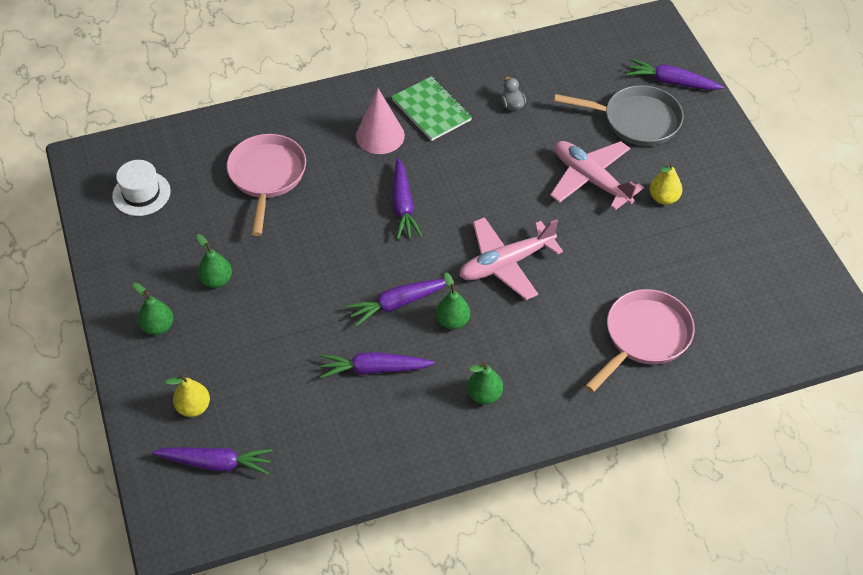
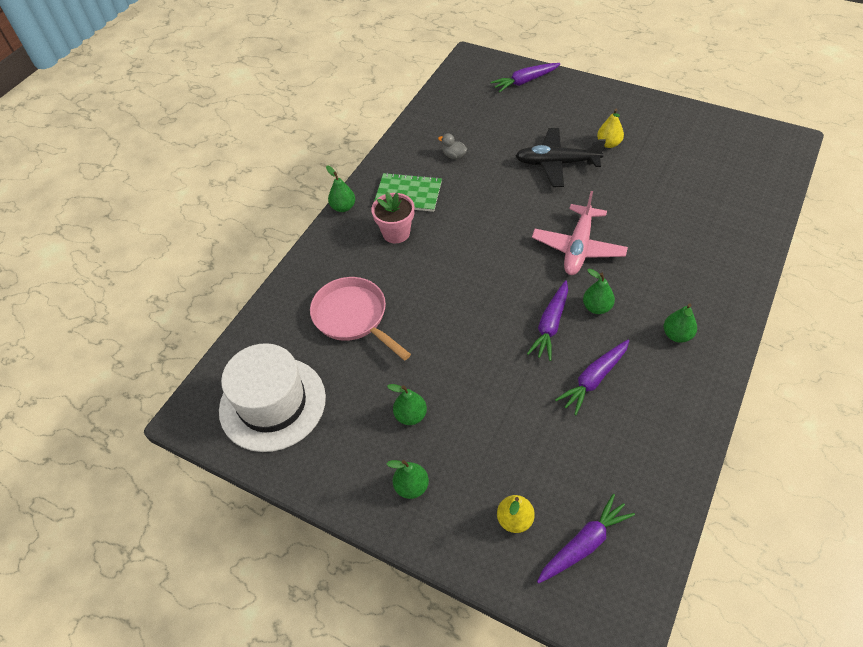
camera: 40 degrees left, 0 degrees up
(141, 193) = (272, 403): white hat -> white hat, size x1.82
(367, 82) = (343, 207): none -> green pear
(380, 135) = (396, 233): pink cone -> pink flower pot
(403, 205) = (469, 263): purple carrot -> none
(591, 179) = (556, 163): pink plane -> black plane
(636, 120) = (535, 114): grey pan -> none
(644, 337) = (707, 225): pink pan -> none

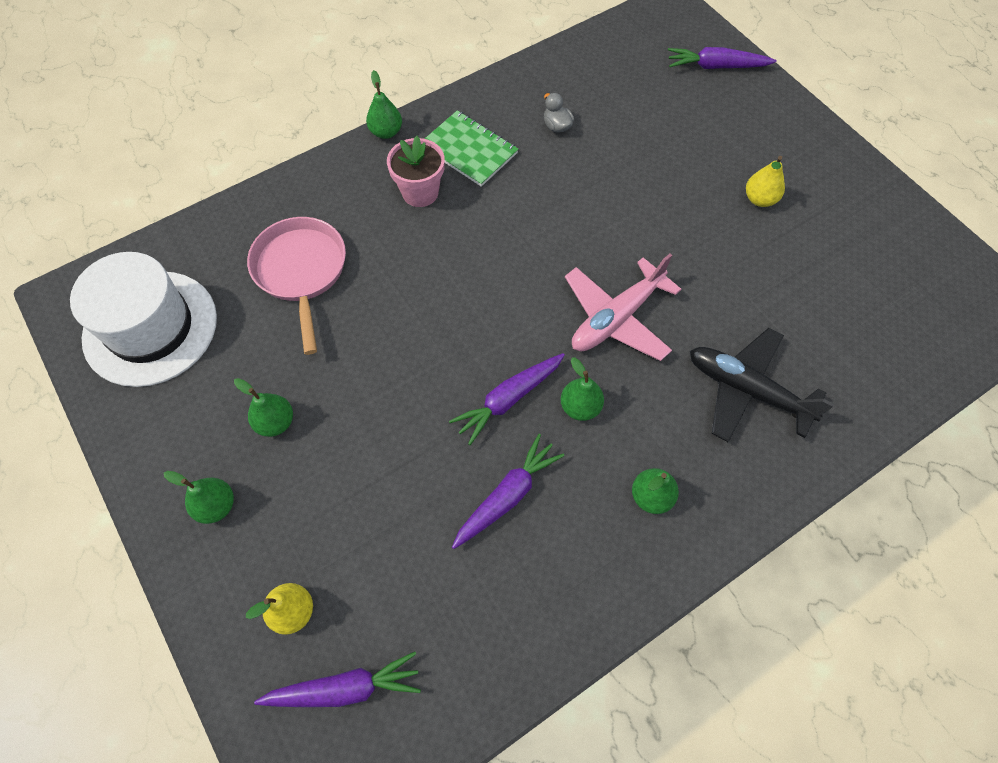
camera: 25 degrees right, 10 degrees up
(556, 163) = (673, 194): black plane -> black plane (746, 390)
(593, 379) = (507, 496): purple carrot -> purple carrot turned 150 degrees clockwise

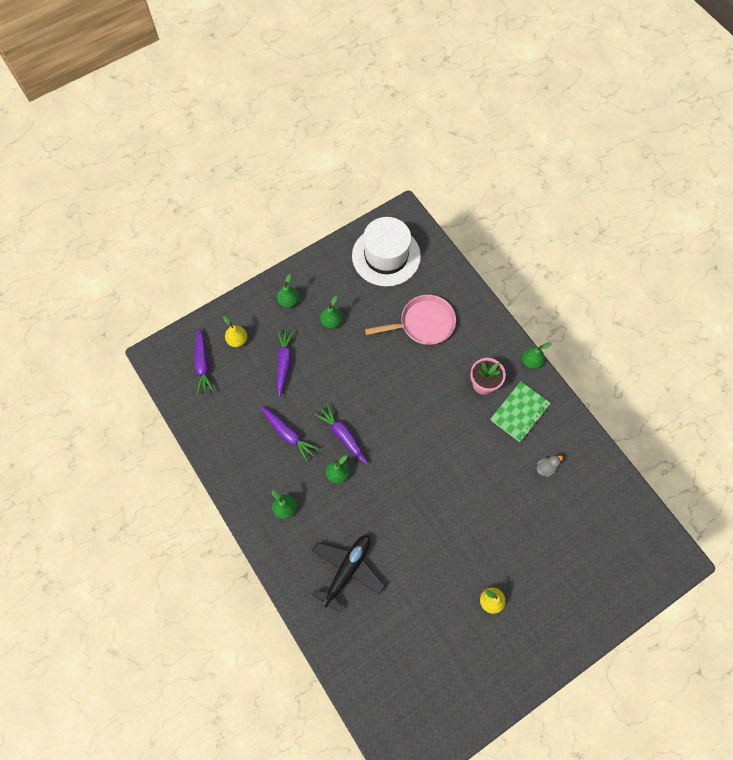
camera: 90 degrees right, 5 degrees up
(616, 318) = (395, 498): pink plane -> none
(716, 66) = (616, 587): purple carrot -> purple carrot (284, 362)

